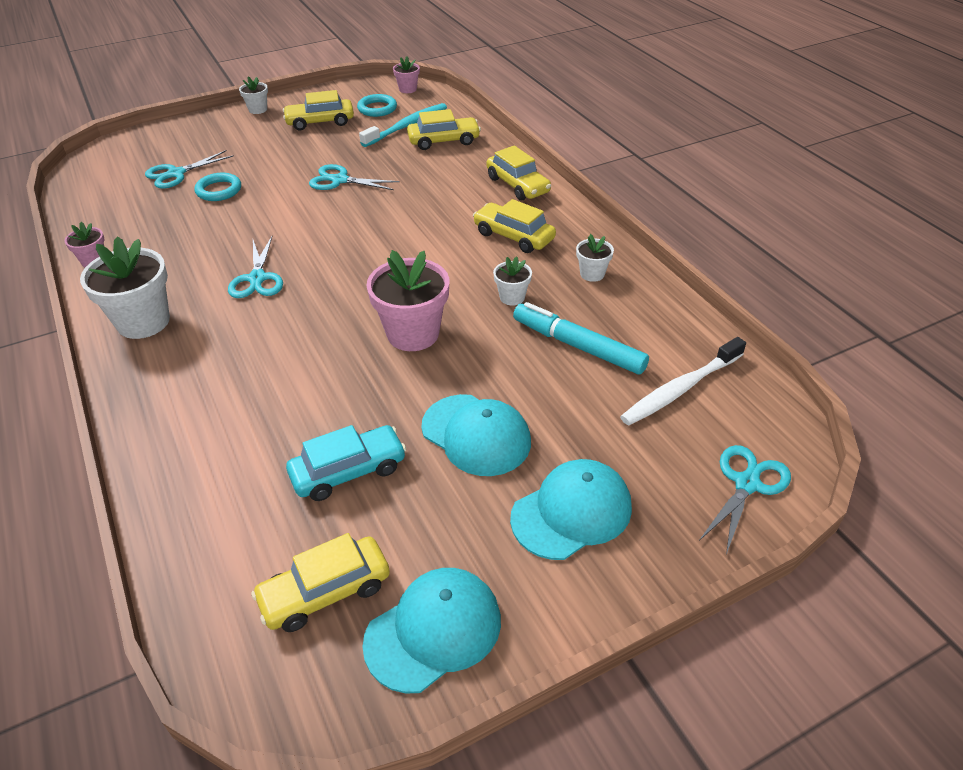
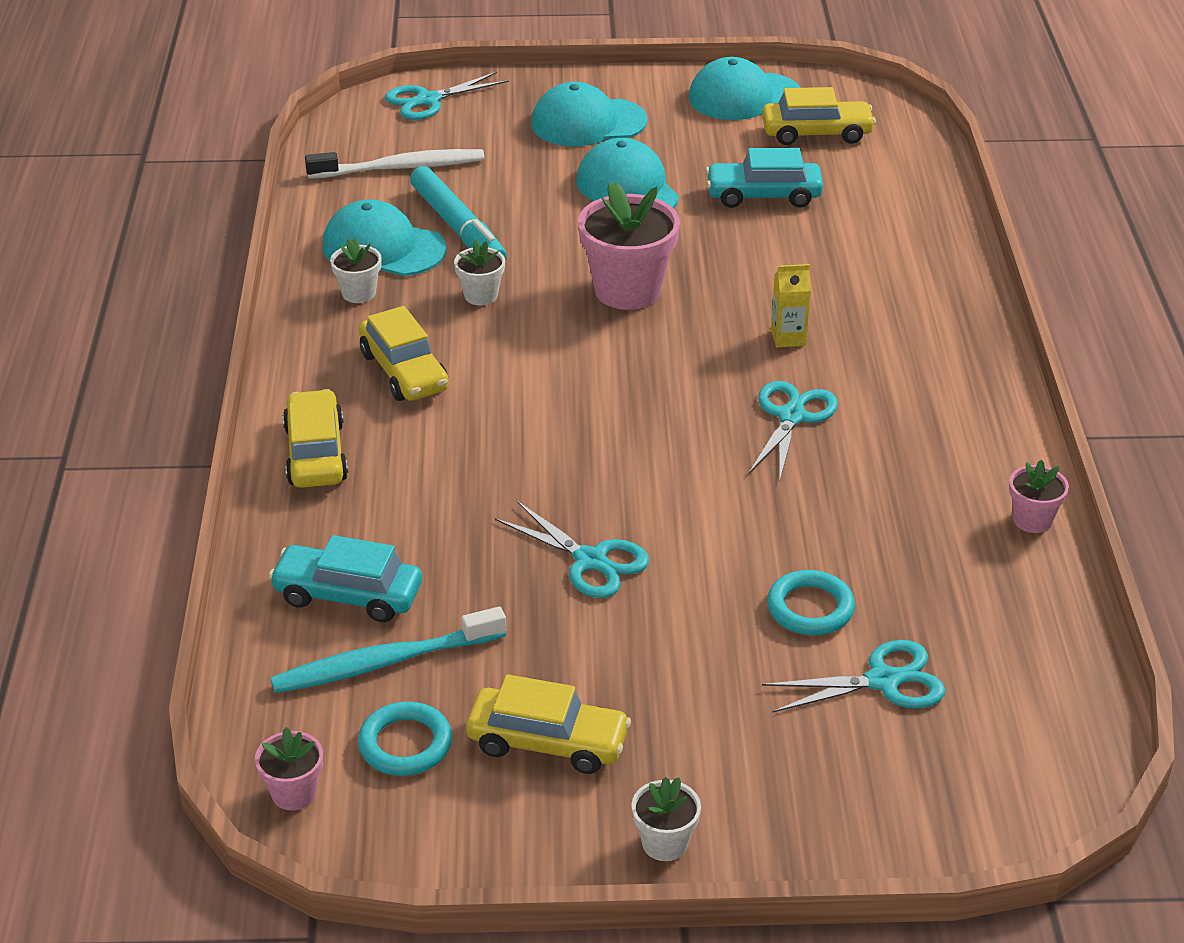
camera: 155 degrees left, 5 degrees down
(143, 322) = (957, 400): white flower pot -> none
(277, 332) = (788, 337): none -> yellow carton
(444, 141) = (348, 595): yellow car -> turquoise car
(613, 311) = (383, 248): none -> turquoise cap

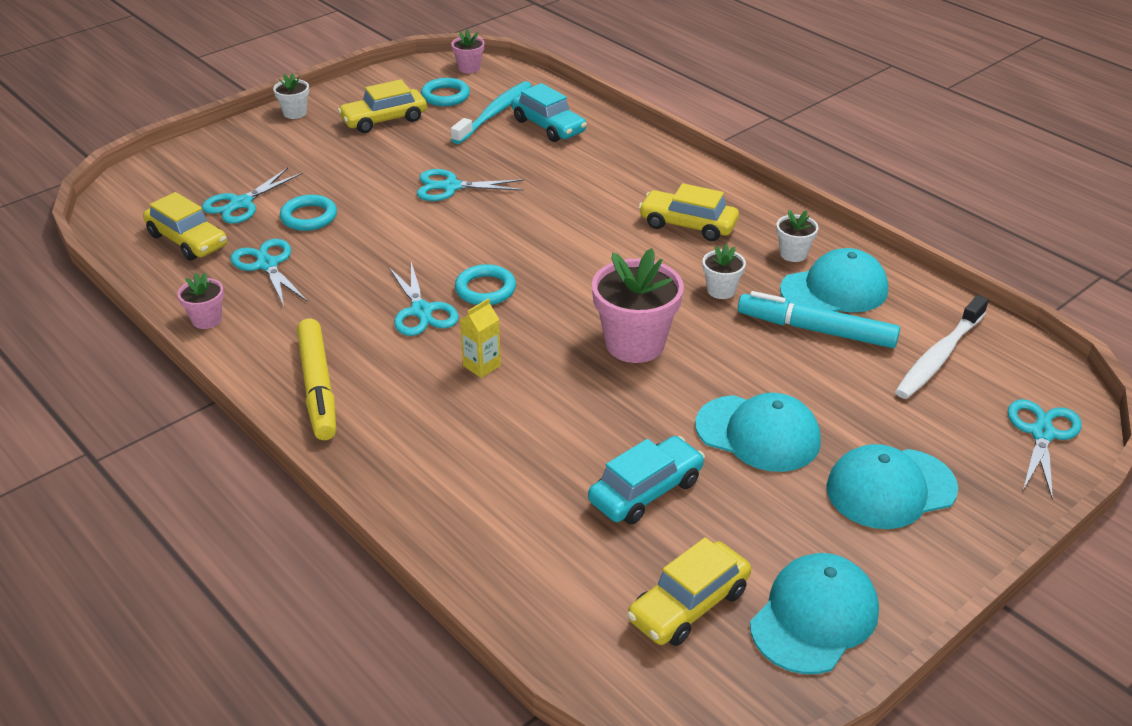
camera: 140 degrees right, 0 degrees up
(316, 453) = (662, 167): yellow car -> yellow car (187, 240)
(348, 595) = (548, 126): turquoise car -> turquoise car turned 75 degrees clockwise
(588, 123) = (890, 488): turquoise cap -> turquoise cap turned 150 degrees counterclockwise
(701, 407) = (485, 289): none -> turquoise ring
(915, 560) = (267, 265): none -> turquoise scissors
(962, 391) = (318, 387): none -> yellow marker

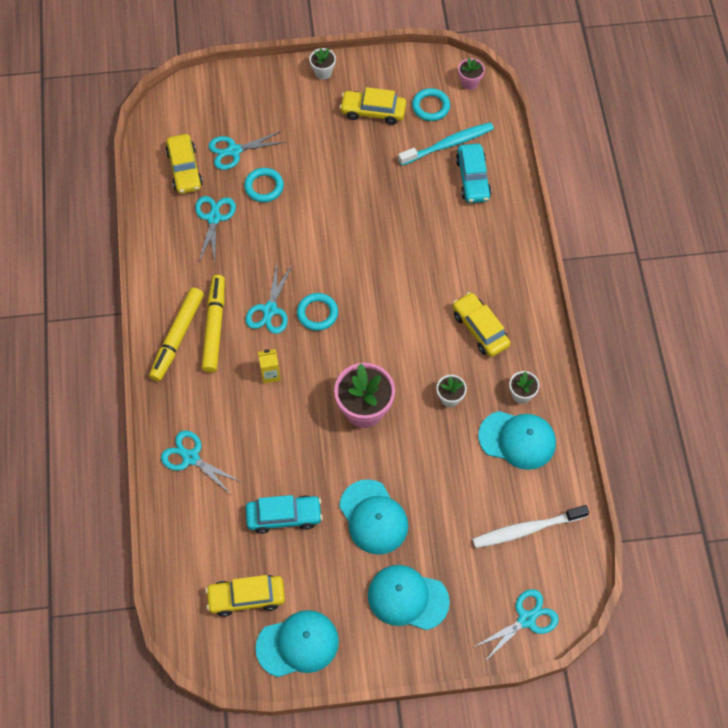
camera: 35 degrees right, 25 degrees up
(207, 320) = (155, 247): pink flower pot -> none
(361, 356) = (214, 327): none -> yellow marker
(450, 187) = (365, 206): turquoise scissors -> turquoise scissors (190, 457)
(816, 330) = (475, 464): turquoise marker -> none

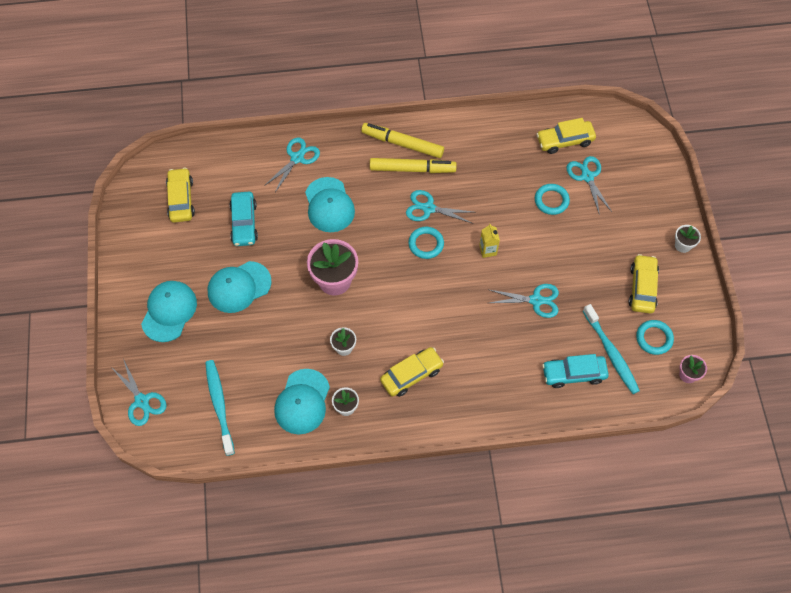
camera: 90 degrees right, 0 degrees up
(214, 218) = (517, 164): turquoise scissors -> turquoise scissors (536, 300)
(270, 374) = (368, 210): yellow carton -> yellow carton (488, 250)
(297, 644) = (141, 234): turquoise cap -> turquoise cap (329, 205)
(527, 529) = (219, 405): white toothbrush -> turquoise toothbrush

